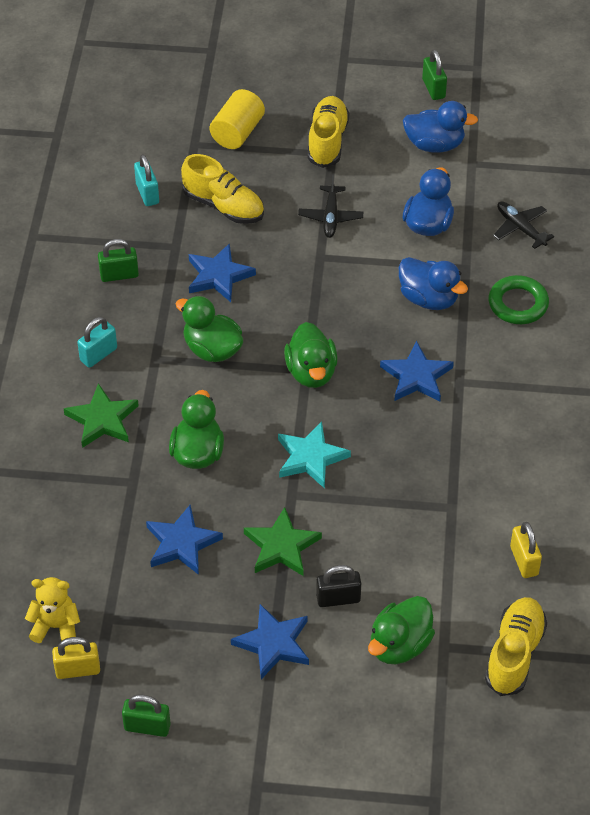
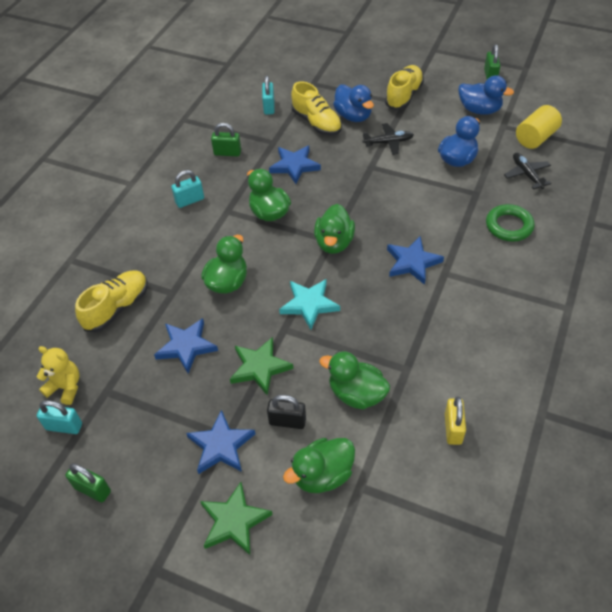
camera: 20 degrees right, 0 degrees up
(78, 670) = (64, 426): yellow padlock -> turquoise padlock
(102, 419) = (171, 244): green star -> green star (234, 521)
(237, 132) = (344, 81): yellow cylinder -> yellow cylinder (535, 138)
(330, 217) = (388, 142): black plane -> black plane turned 120 degrees counterclockwise
(405, 549) = (356, 394): none -> green duck
(428, 299) = (441, 209): blue duck -> blue duck (353, 116)
(514, 654) = (419, 510): yellow shoe -> yellow shoe (117, 308)

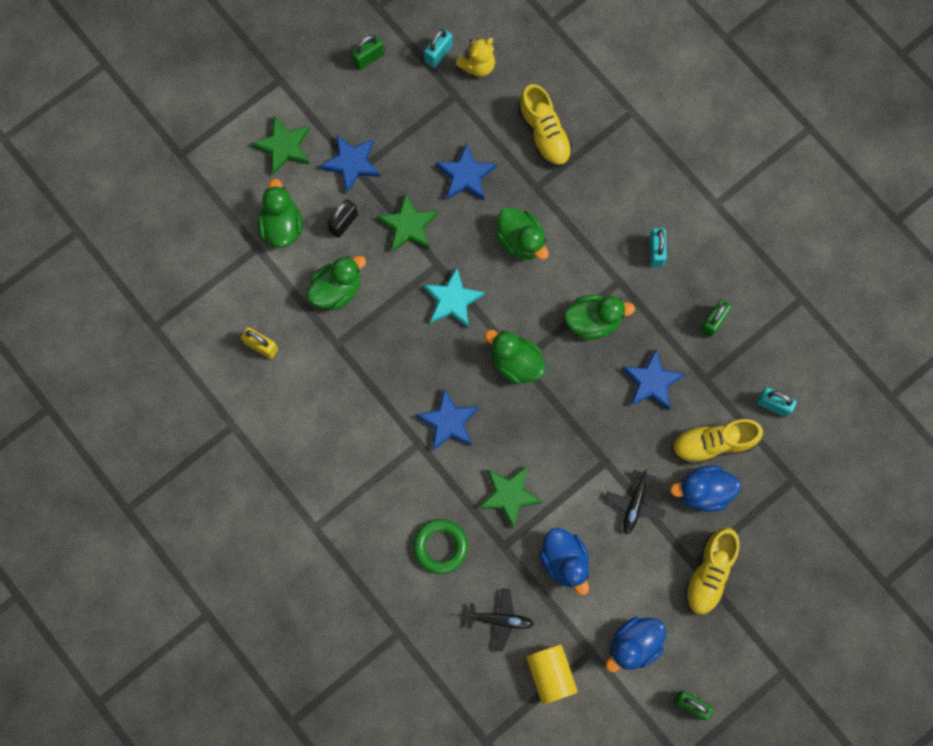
camera: 115 degrees right, 25 degrees up
(404, 96) = (709, 573): yellow shoe -> yellow shoe turned 60 degrees clockwise
(438, 205) = (509, 495): none -> green star

